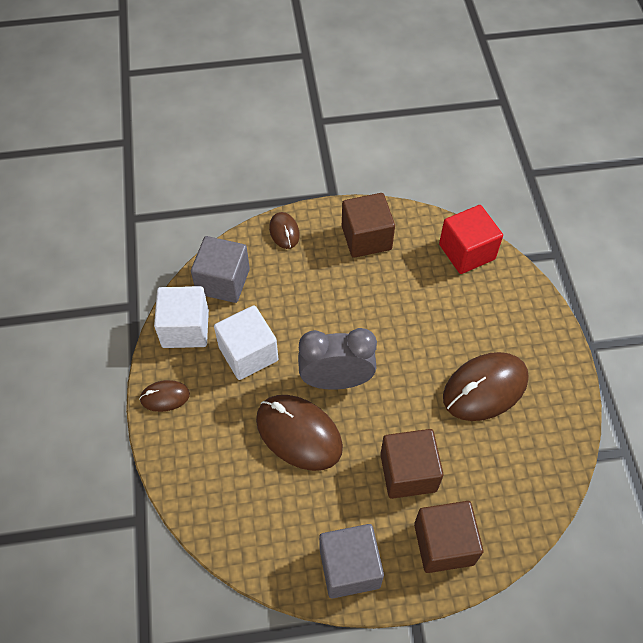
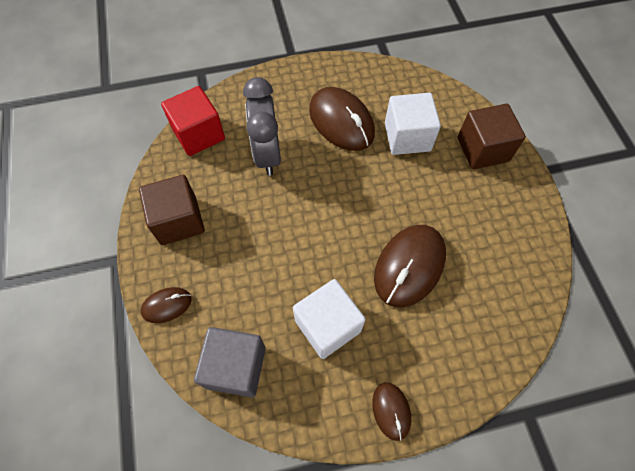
camera: 95 degrees left, 5 degrees up
(185, 328) = (302, 402): white cube -> white cube (407, 137)
(336, 380) = (349, 238): grey clock -> grey clock (267, 154)
(349, 567) = (521, 215): grey cube -> none
(408, 472) = (428, 175): brown cube -> none

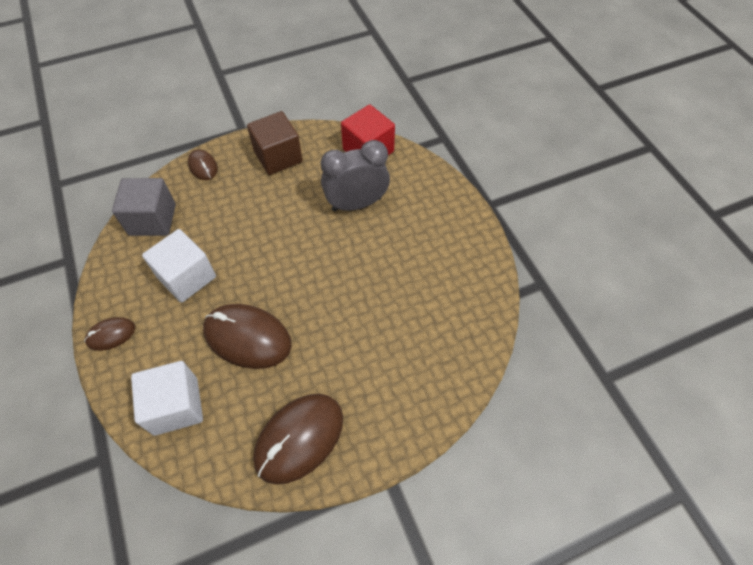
camera: 80 degrees right, 5 degrees down
(341, 122) = (409, 258): brown mouse -> brown mouse (299, 438)
(407, 137) = (403, 322): white cube -> white cube (176, 406)
(482, 149) = (403, 404): brown cube -> none

